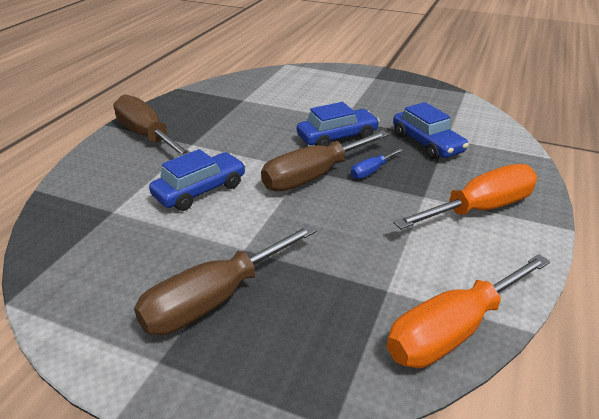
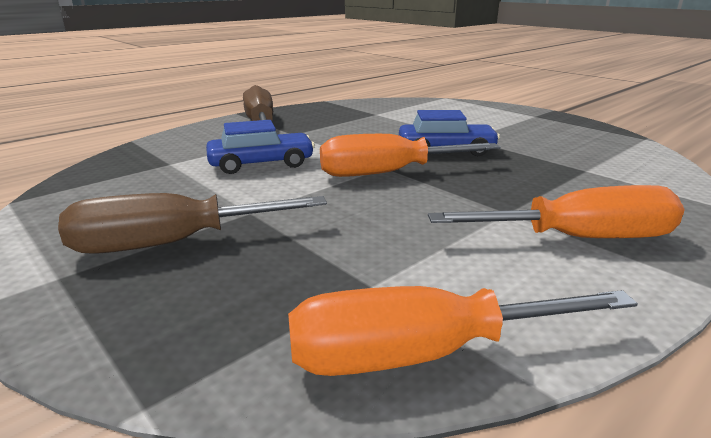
camera: 25 degrees right, 10 degrees down
(313, 176) = (387, 173): brown screwdriver -> orange screwdriver
(371, 171) = (459, 180): blue screwdriver -> none
(426, 143) = (553, 170): blue car -> none

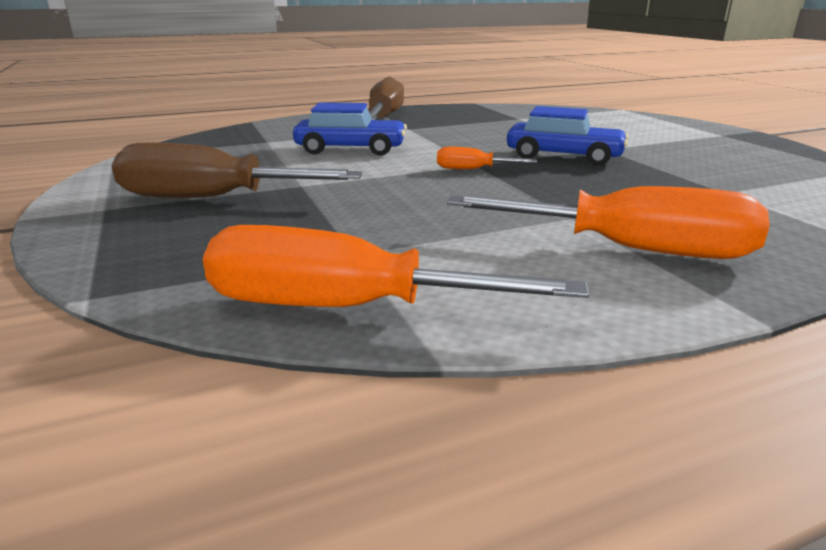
camera: 20 degrees right, 0 degrees up
(387, 173) = (472, 169): orange screwdriver -> orange screwdriver, size x0.47

